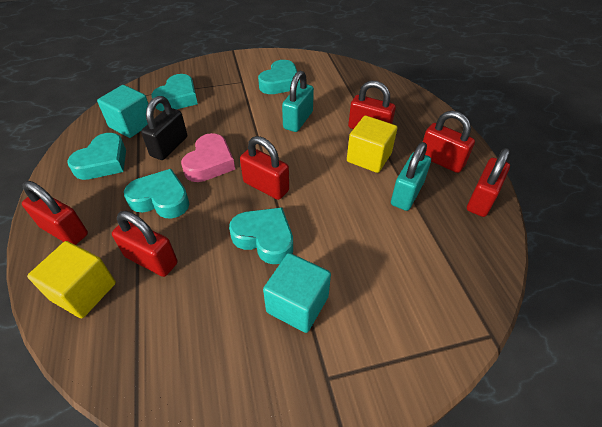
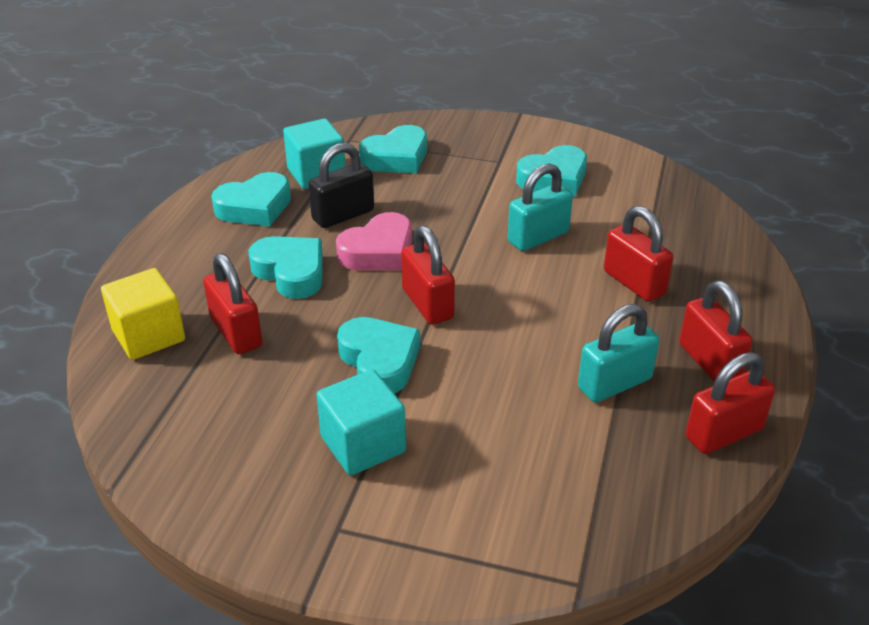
camera: 30 degrees right, 10 degrees down
(64, 231) = (167, 268): red padlock -> none
(369, 157) = (600, 319): yellow cube -> none

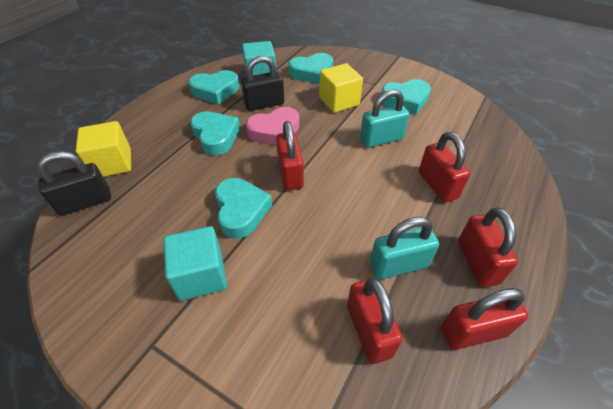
camera: 15 degrees right, 10 degrees up
(140, 392) = (85, 202): none -> black padlock
(236, 333) = (163, 171): red padlock -> red padlock (369, 331)
(456, 194) = (339, 101): none -> yellow cube

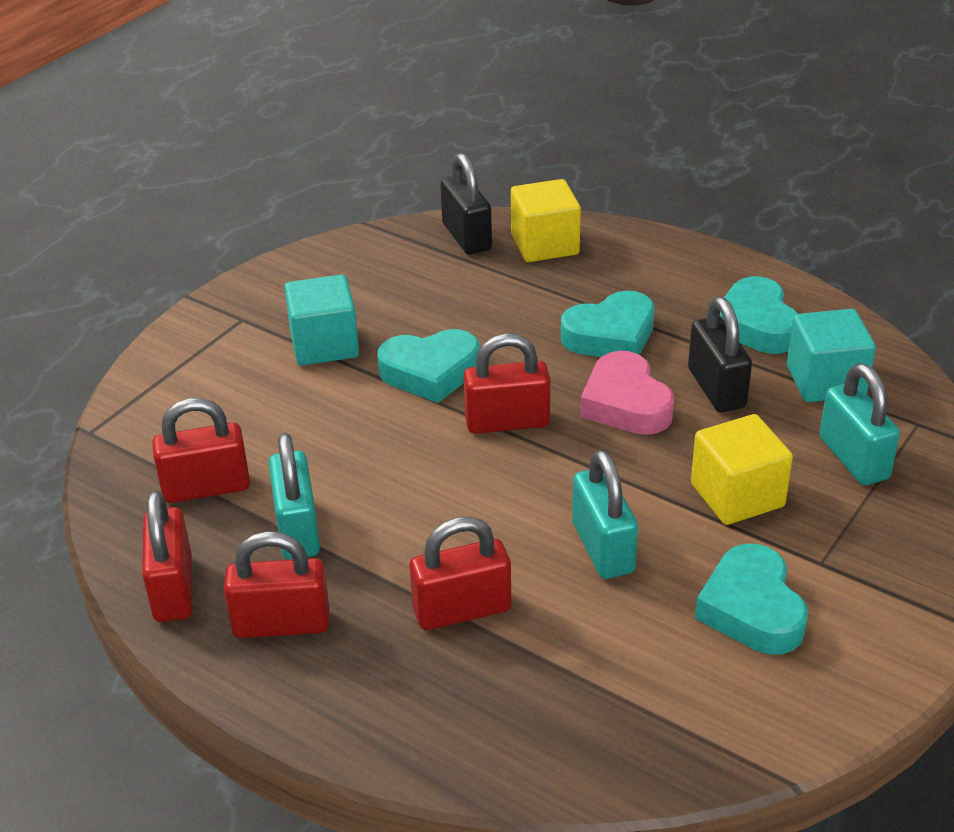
camera: 95 degrees right, 10 degrees down
(312, 73) = (853, 458): turquoise heart -> turquoise padlock

